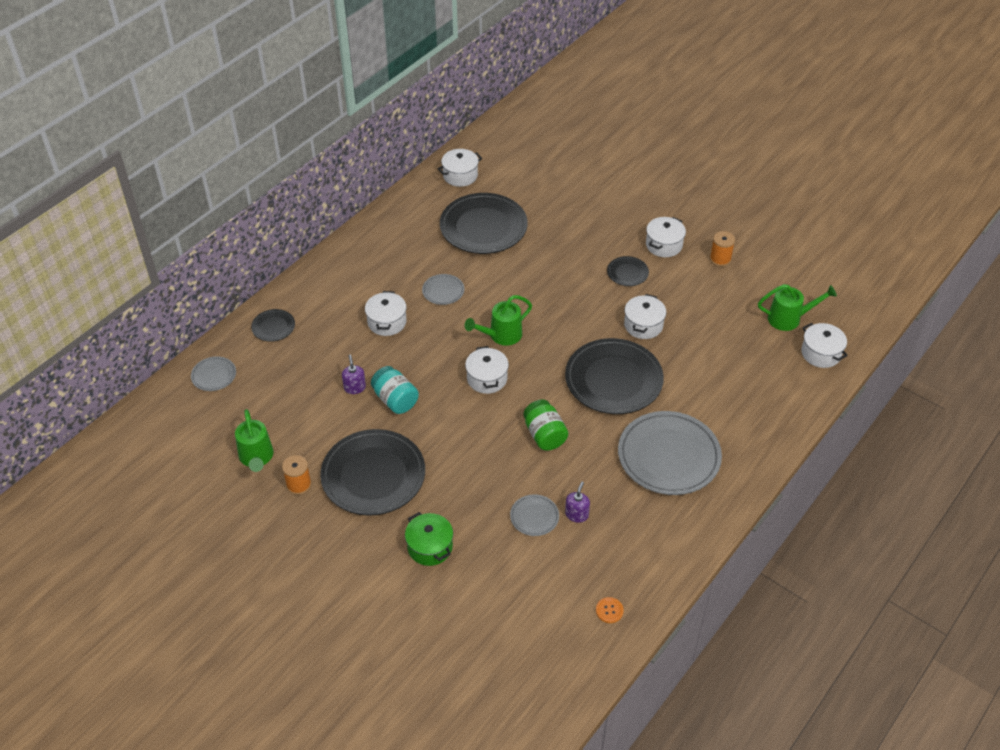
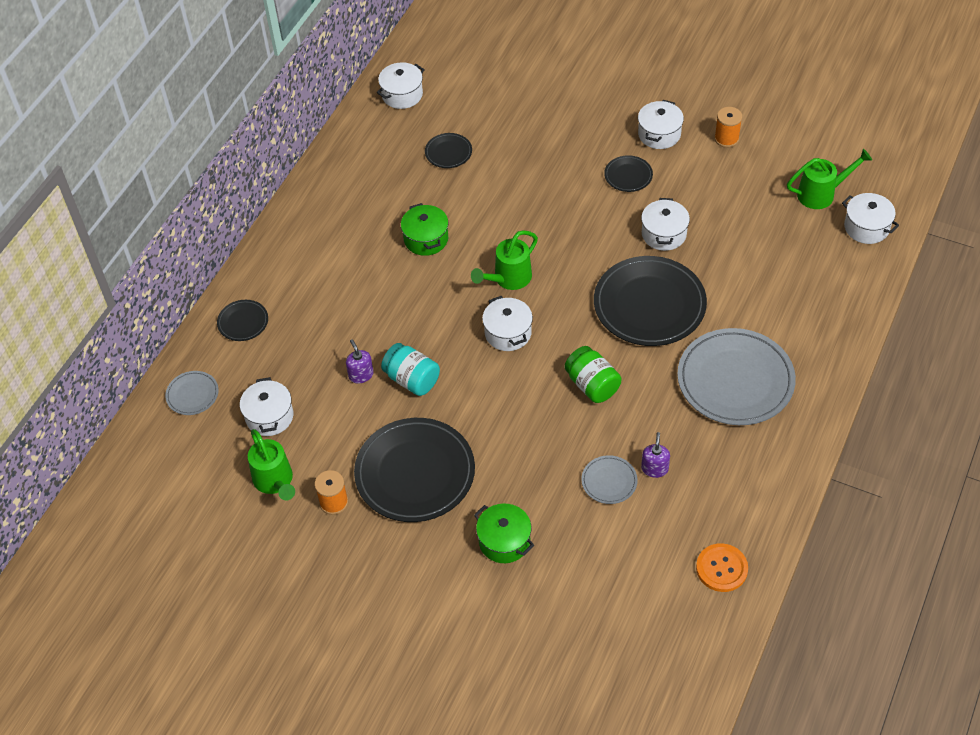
camera: 10 degrees left, 5 degrees up
(387, 322) = (373, 289): white pot -> white pot (269, 416)
(443, 291) = (426, 239): grey plate -> green pot
(483, 227) = (448, 152): black plate -> black plate, size x0.46
(609, 610) = (721, 568): orange button -> orange button, size x1.66

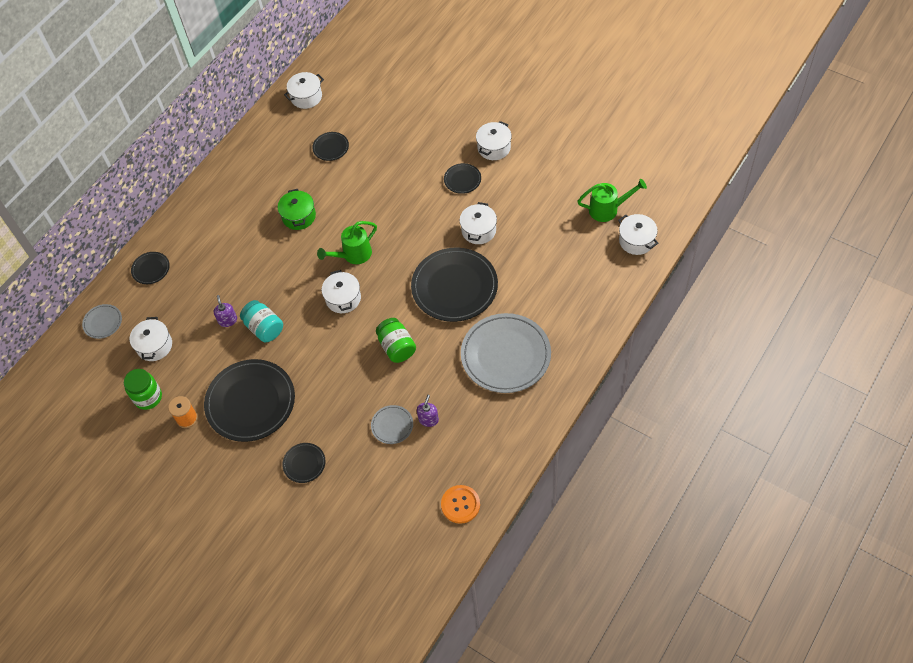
camera: 10 degrees right, 5 degrees up
(275, 481) = (148, 397): green watering can -> green jar
(504, 541) = (304, 463): green pot -> black plate
(726, 139) = (545, 156): orange spool -> none

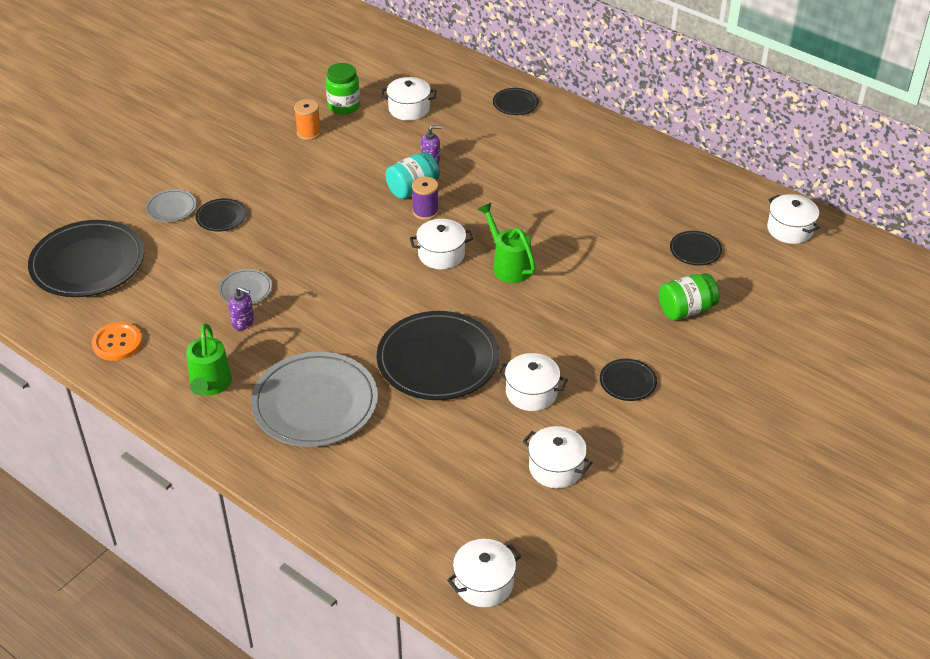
camera: 90 degrees right, 15 degrees down
(103, 322) = (449, 73): grey plate -> grey plate (171, 208)
(250, 402) = (314, 178): black plate -> black plate (88, 263)
(293, 315) = (425, 212): none -> purple spool
(299, 216) = (578, 219): green pot -> none
(397, 347) = (356, 299): green jar -> green jar (686, 310)
(494, 148) = (689, 423): white pot -> white pot (556, 468)
(608, 209) = (552, 553): green watering can -> green watering can (210, 385)

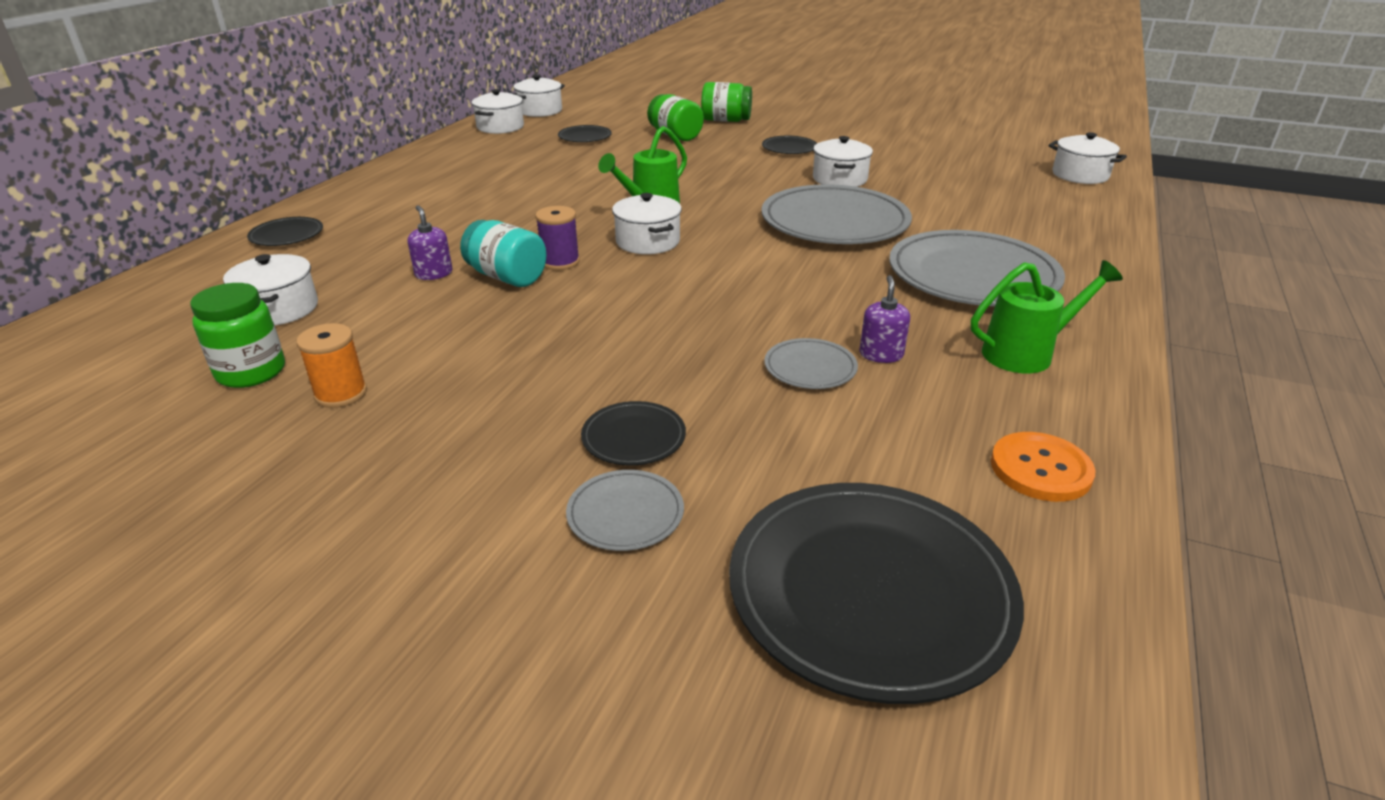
camera: 105 degrees left, 10 degrees down
(438, 360) = (834, 222): black plate -> grey plate
(556, 468) = (922, 163): white pot -> white pot (500, 127)
(732, 356) = (726, 120): none -> green jar

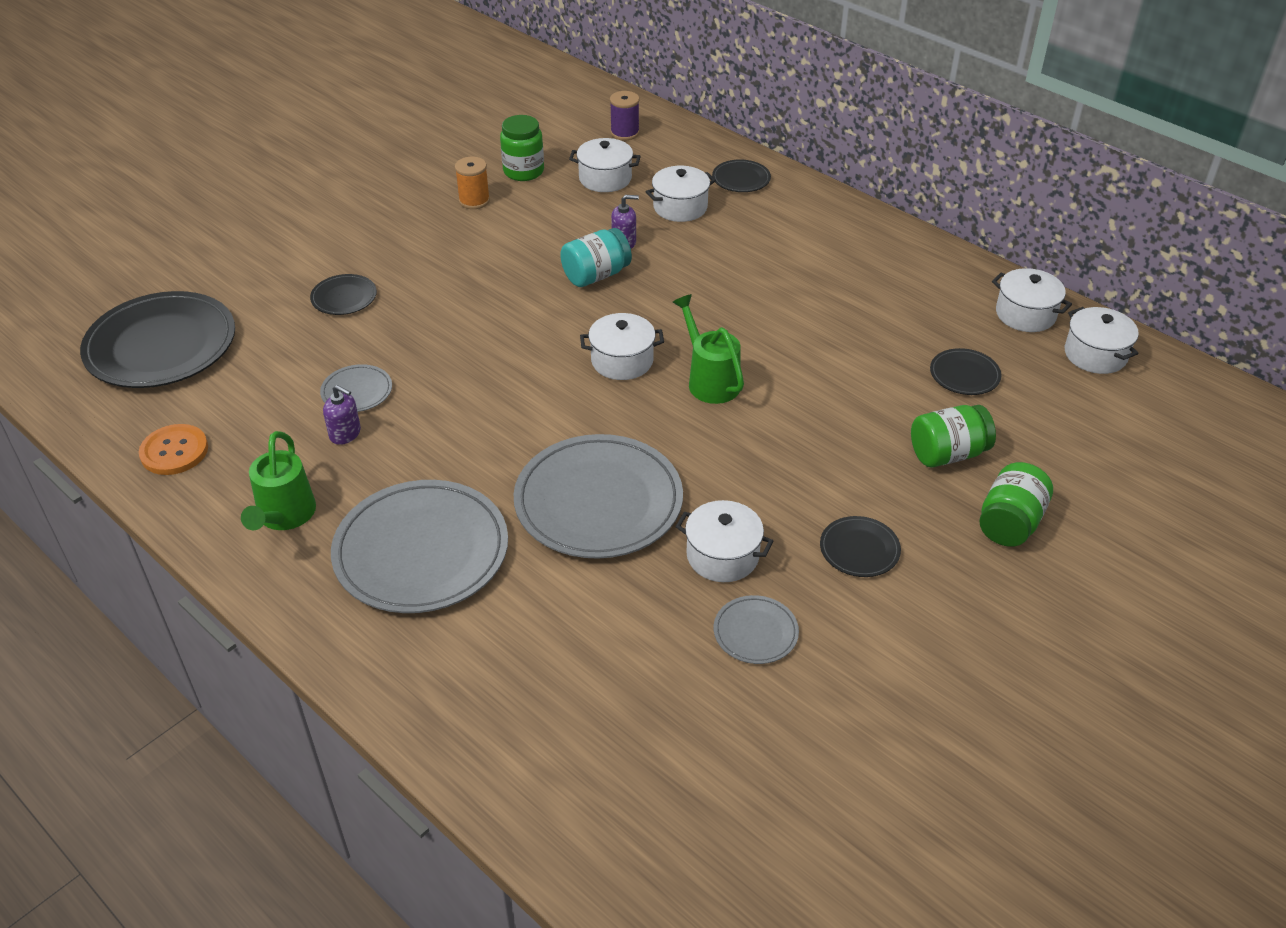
camera: 110 degrees right, 10 degrees up
(560, 262) = (608, 305): purple spool -> purple spool (624, 133)
(625, 514) = (283, 283): grey plate -> grey plate (755, 632)
(1080, 175) = (622, 840): white pot -> white pot (680, 207)

